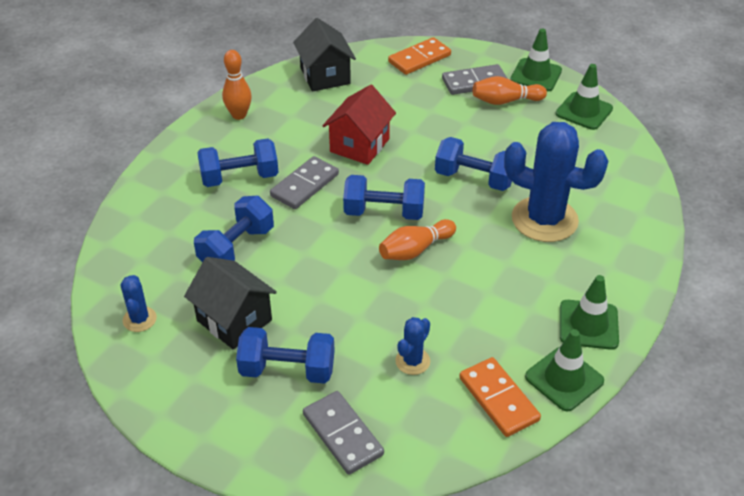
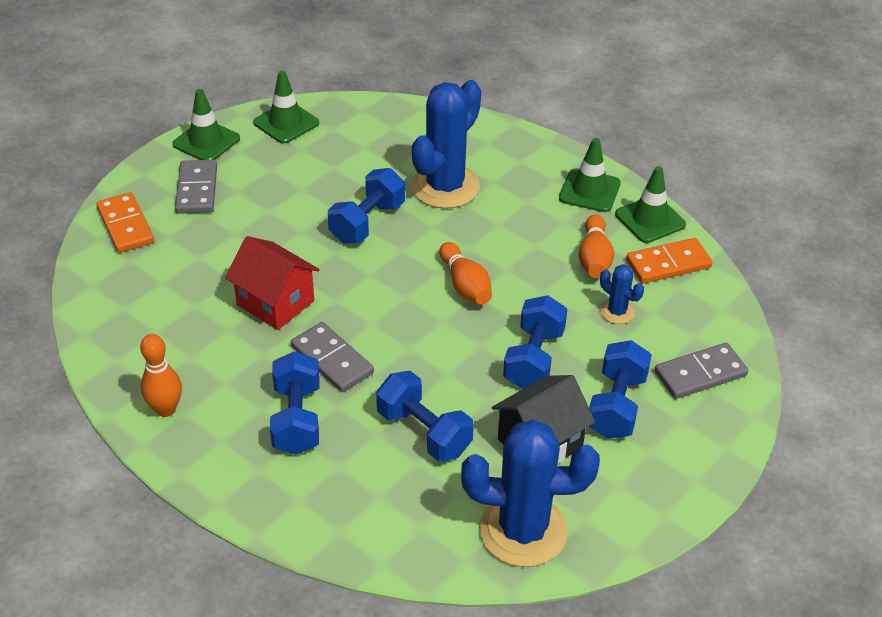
camera: 80 degrees left, 0 degrees up
(139, 319) = (523, 530): blue cactus -> blue cactus, size x2.19
(325, 76) = (119, 315): black house -> none
(384, 212) = (400, 300): blue dumbbell -> blue dumbbell (534, 359)
(505, 101) = (243, 173): orange bowling pin -> orange bowling pin (594, 258)

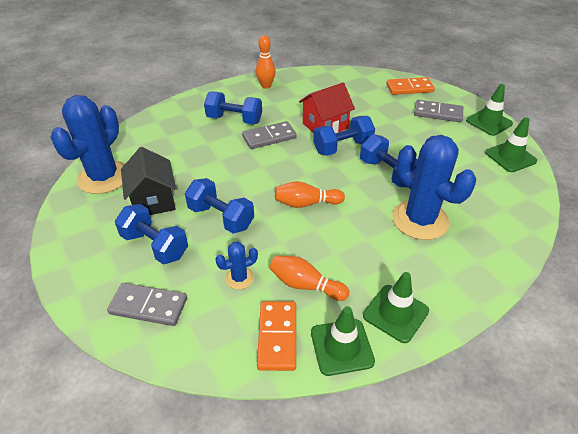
camera: 110 degrees right, 0 degrees up
(424, 432) = (195, 158): blue dumbbell -> blue dumbbell (342, 147)
(700, 374) = (148, 306): grey domino -> grey domino turned 75 degrees counterclockwise

